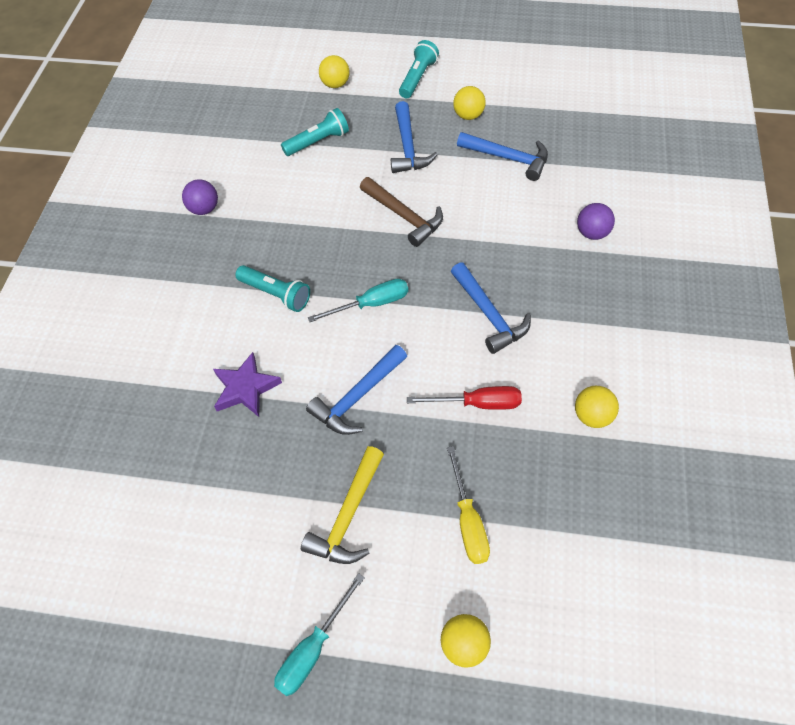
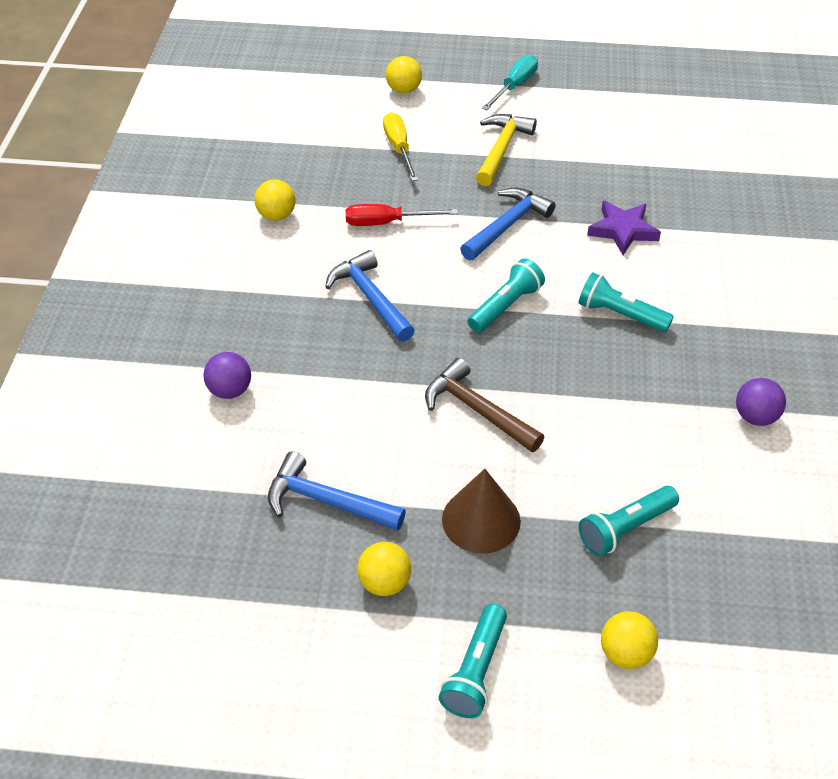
camera: 175 degrees right, 10 degrees down
(371, 304) = (506, 306): turquoise screwdriver -> turquoise flashlight
(408, 147) = (481, 520): blue hammer -> brown cone

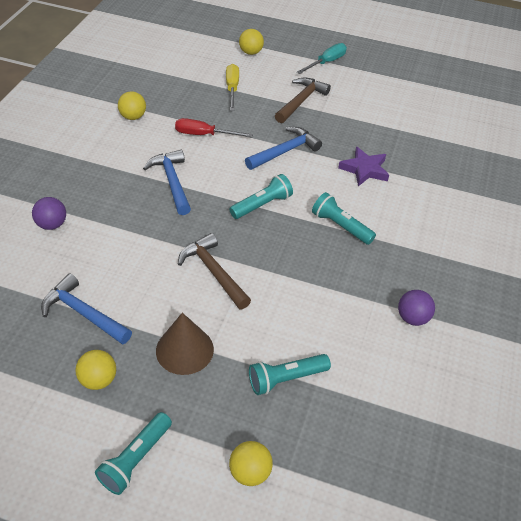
camera: 10 degrees right, 0 degrees up
(501, 149) = (301, 101): yellow hammer -> brown hammer

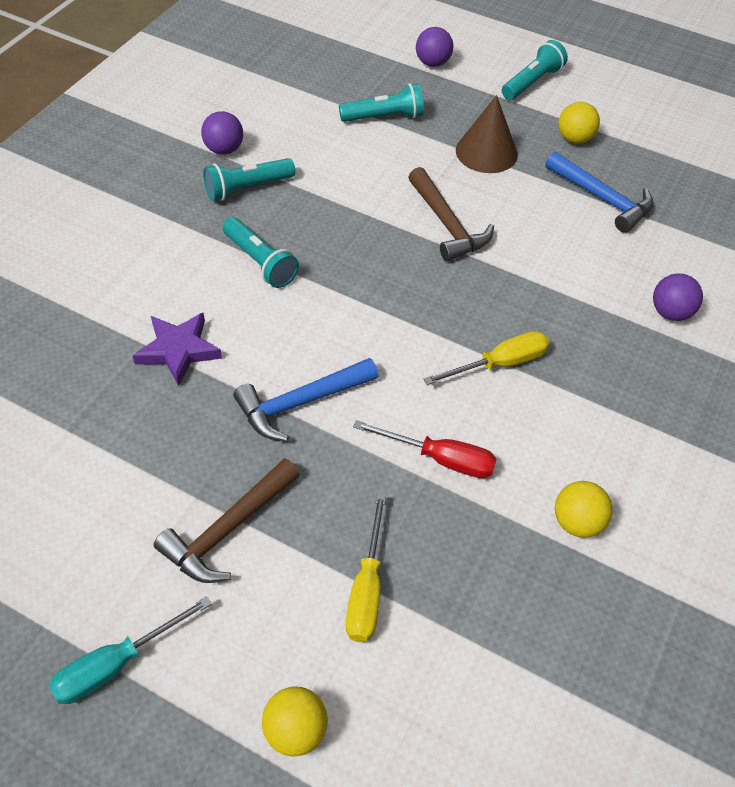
camera: 170 degrees left, 5 degrees up
(172, 182) = (500, 364): blue hammer -> yellow screwdriver
(250, 472) = (432, 63): yellow ball -> purple ball
(262, 205) = (364, 307): turquoise flashlight -> turquoise flashlight (247, 188)

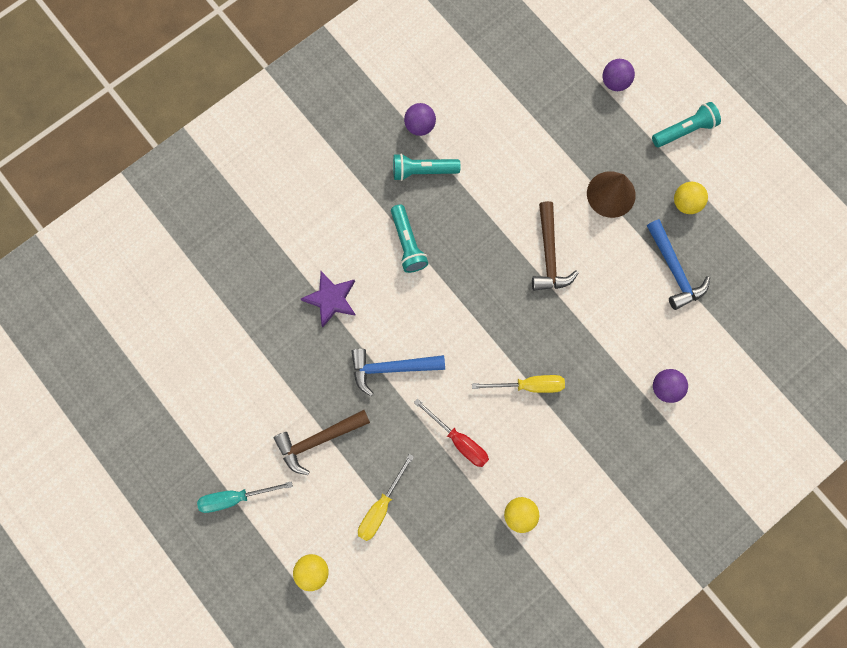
camera: 25 degrees right, 25 degrees up
(384, 117) = (550, 131): turquoise flashlight -> none

